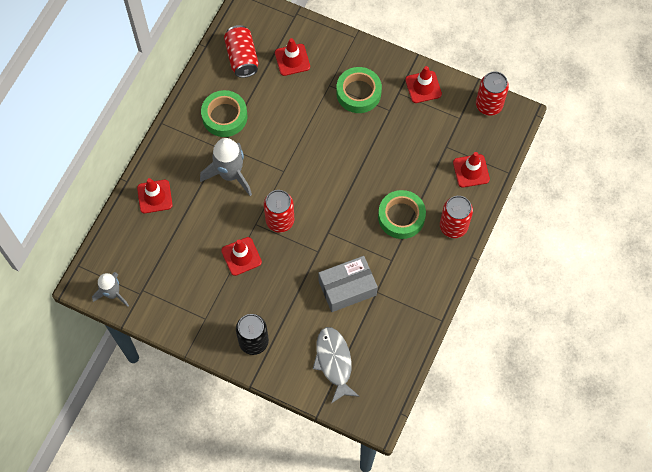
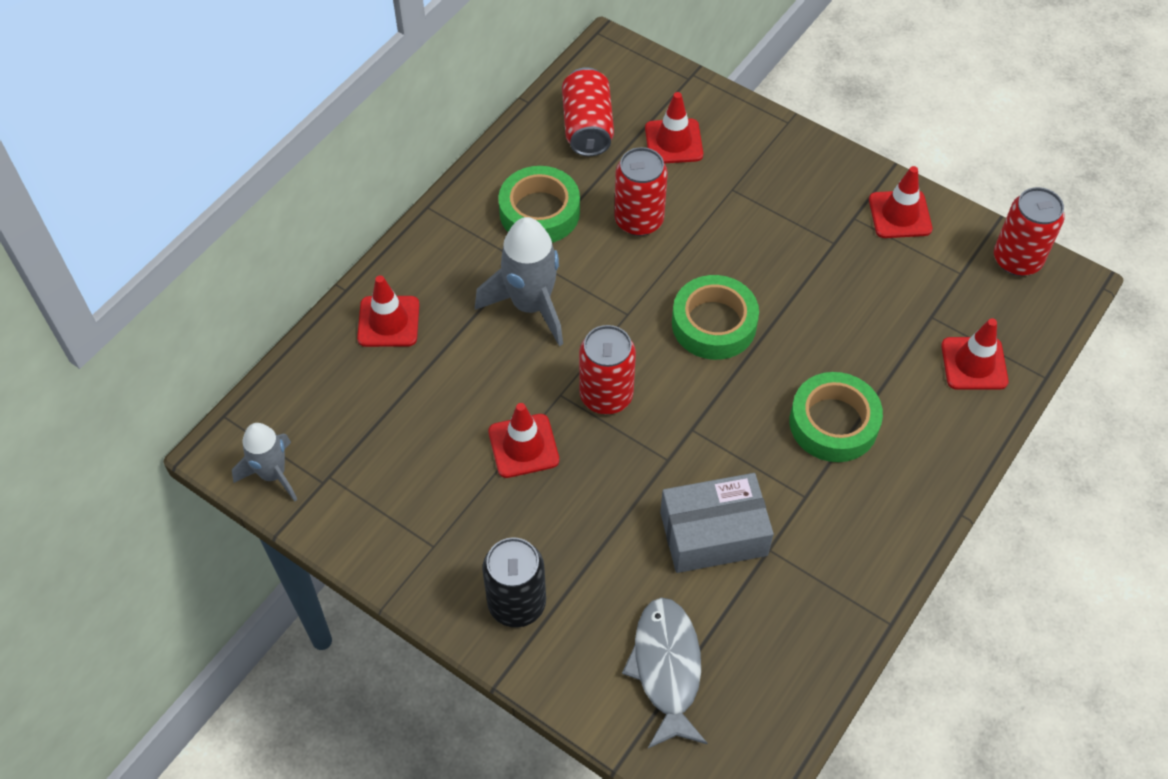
camera: 10 degrees right, 10 degrees down
(358, 93) = (782, 208): green tape -> green tape (714, 324)
(453, 226) = (931, 454): red can -> red can (639, 220)

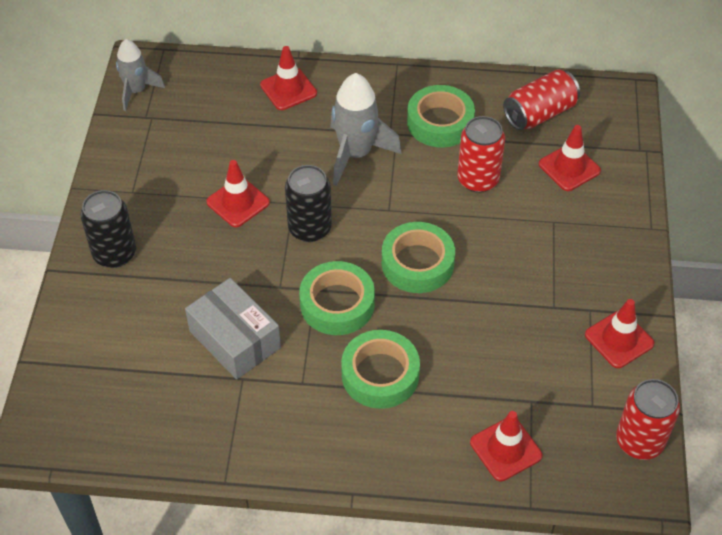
camera: 60 degrees right, 5 degrees down
(606, 395) = (309, 228): red can -> black can
(666, 668) = (111, 357): grey fish -> none
(723, 418) = (337, 304): none -> green tape

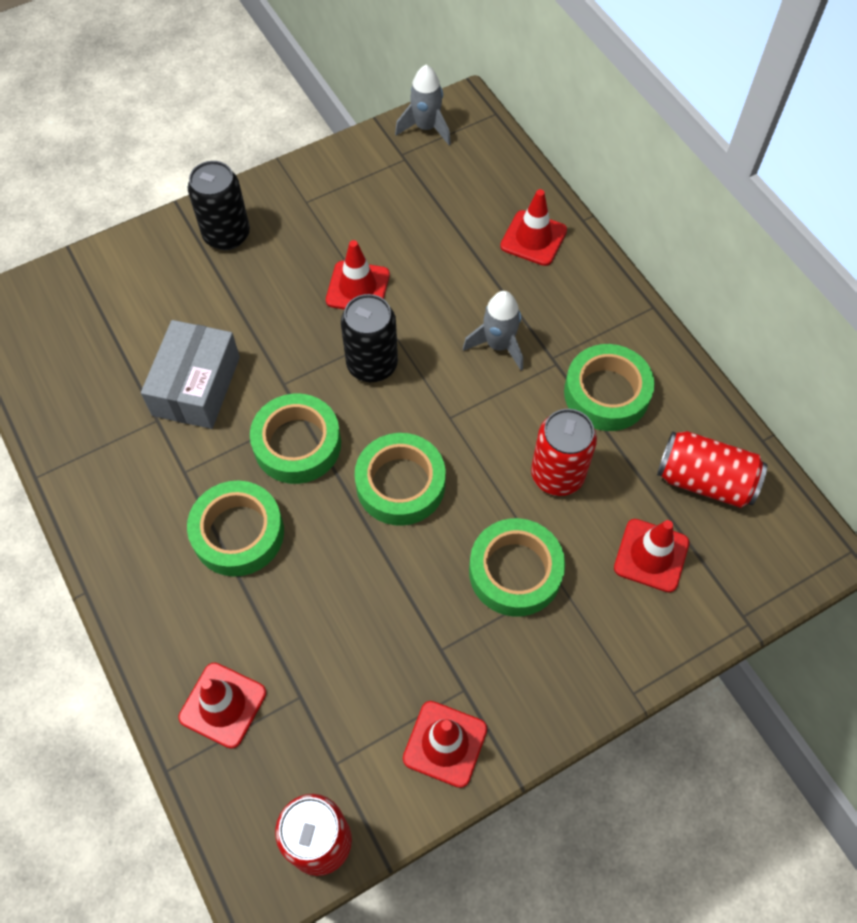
camera: 55 degrees right, 10 degrees up
(355, 154) = (498, 345): grey rocket -> grey rocket, size x0.65
(529, 239) = (515, 571): none -> green tape

